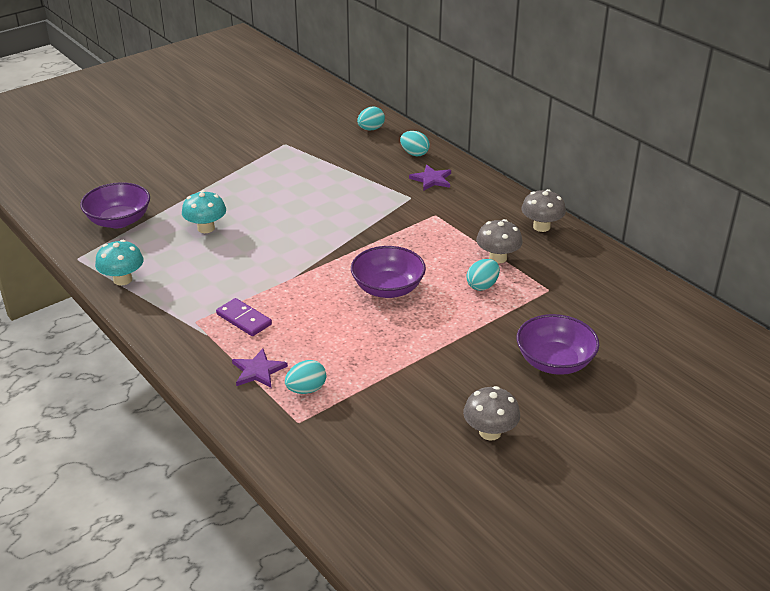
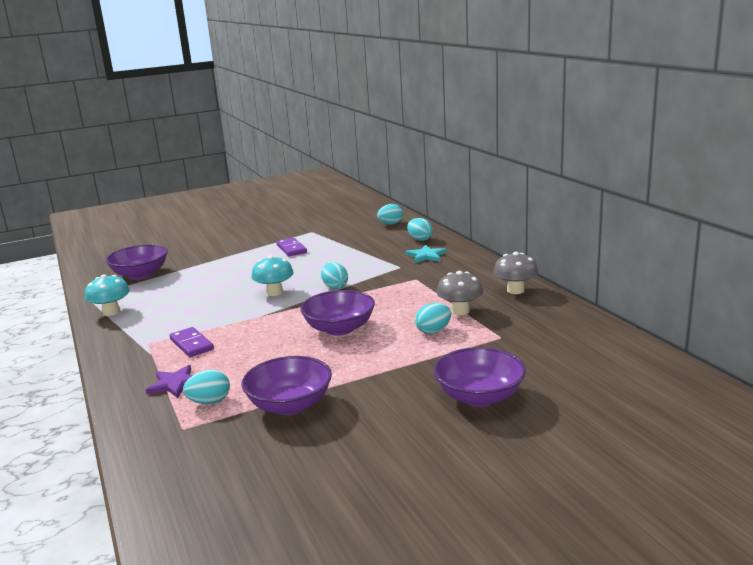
camera: 15 degrees right, 15 degrees down
(206, 228) = (207, 281): turquoise mushroom -> turquoise mushroom (274, 292)
(276, 173) = (291, 249): none -> purple domino
(354, 230) = (335, 287): none -> turquoise egg
(386, 386) = (290, 405): none -> purple bowl
(432, 179) = (426, 256): purple star -> turquoise star
(490, 432) = (375, 454): grey mushroom -> none

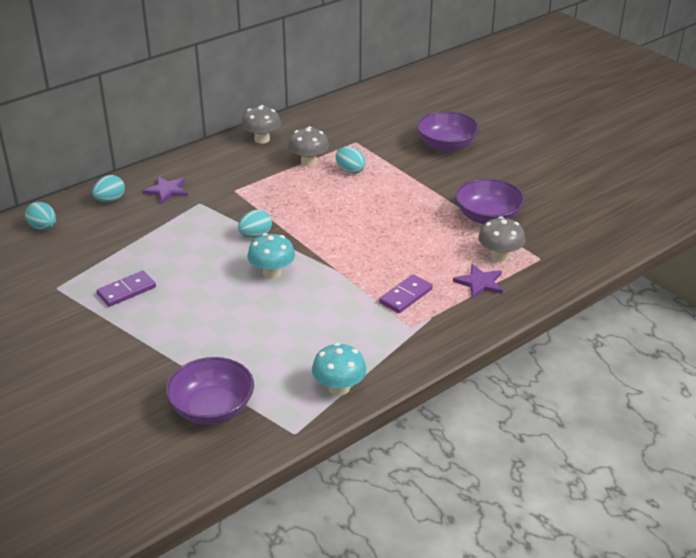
camera: 105 degrees left, 15 degrees up
(209, 402) = (499, 256): turquoise egg -> grey mushroom
(339, 329) = (354, 216): purple bowl -> none
(426, 256) = (167, 191): turquoise star -> purple star

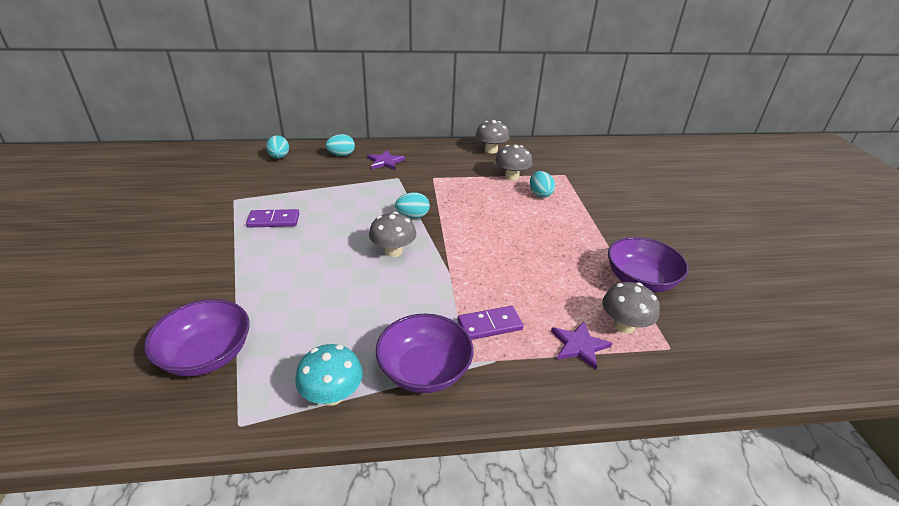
camera: 30 degrees right, 0 degrees up
(272, 273) = (393, 251): turquoise mushroom -> grey mushroom
(446, 145) = (646, 202): purple bowl -> purple bowl (424, 370)

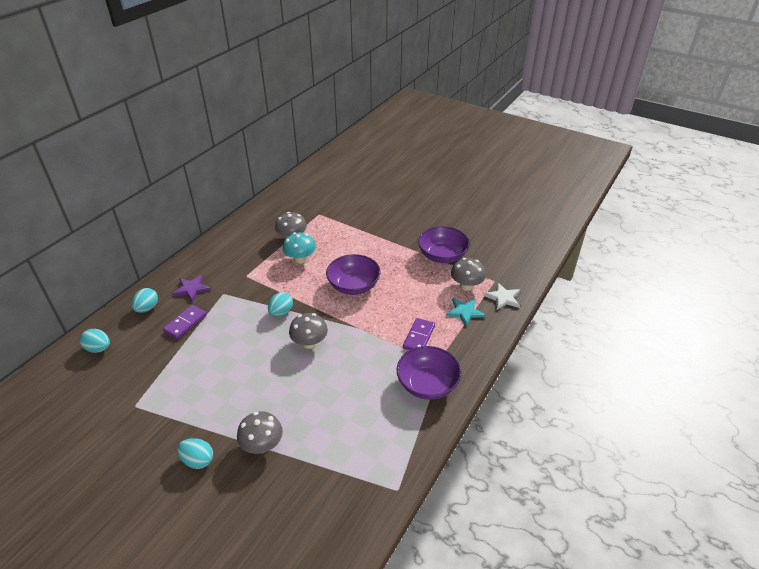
camera: 50 degrees left, 5 degrees up
(207, 355) = (321, 487): purple bowl -> purple bowl (353, 286)
(273, 220) = (198, 392): purple domino -> purple domino (185, 323)
(332, 395) = (410, 435): turquoise mushroom -> turquoise mushroom (300, 259)
(491, 150) = (247, 226): grey mushroom -> grey mushroom (262, 445)
(540, 194) = (326, 239): turquoise egg -> turquoise egg (198, 460)
(579, 346) = (464, 312): purple star -> turquoise star
(654, 372) = (503, 298): none -> white star

